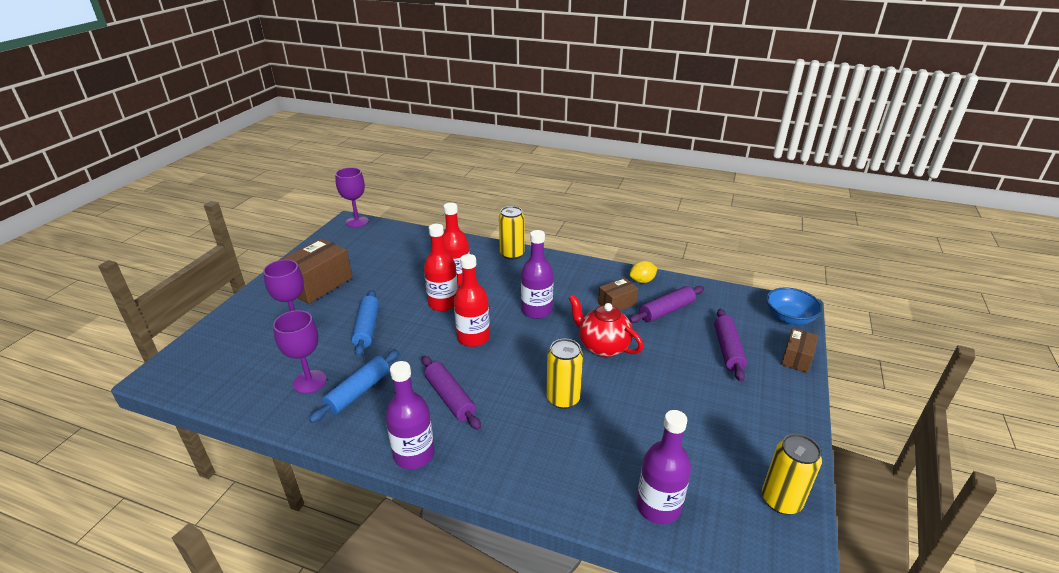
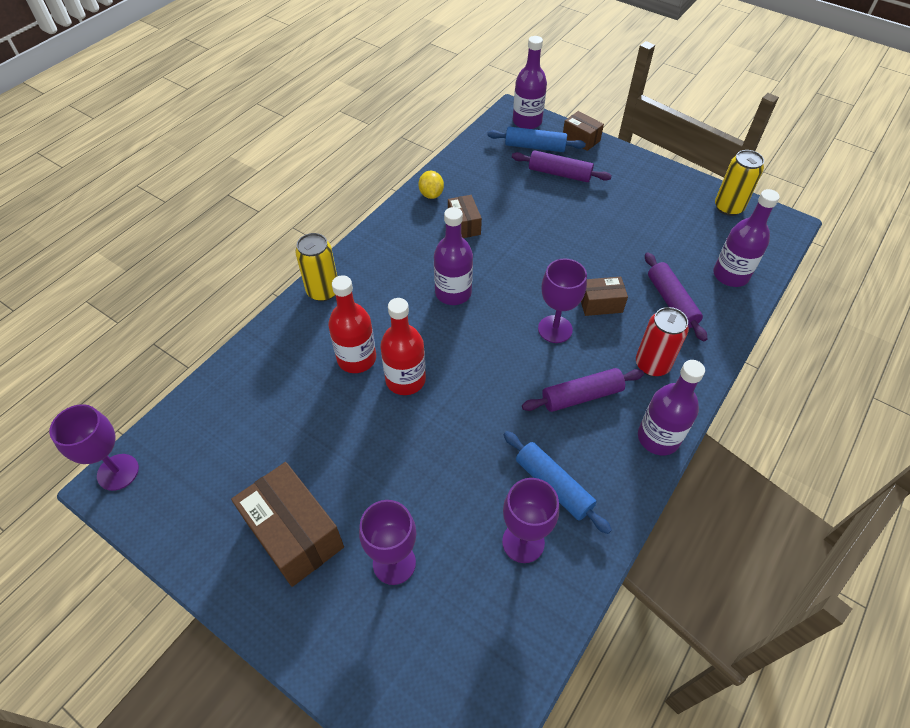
camera: 75 degrees left, 20 degrees up
(367, 328) = (430, 471): blue rolling pin -> blue rolling pin (535, 147)
(473, 338) = (485, 359): red bottle -> none
(500, 443) = (652, 364): none -> red can
(520, 372) = (555, 329): none -> purple goblet
(563, 399) = (600, 304): yellow can -> brown box
(603, 347) = (532, 255): red teapot -> none
(666, 311) = (489, 193): purple rolling pin -> purple rolling pin (671, 302)
(789, 318) = (527, 122): blue bowl -> purple bottle

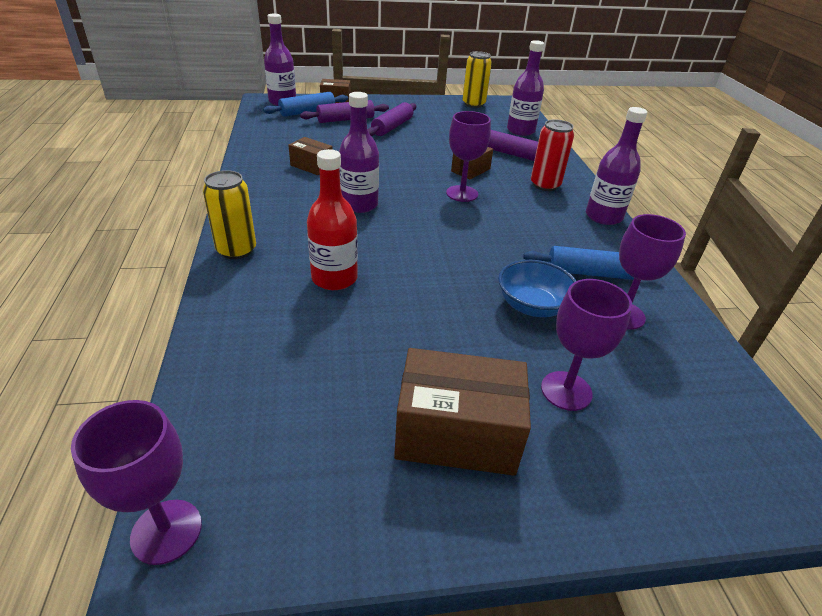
camera: 45 degrees left, 15 degrees down
(405, 380) = (397, 270): red bottle -> none
(431, 194) = (258, 159): yellow lemon -> none
(463, 481) = (532, 306): none -> blue bowl
(581, 396) = (531, 218): purple rolling pin -> purple rolling pin (392, 127)

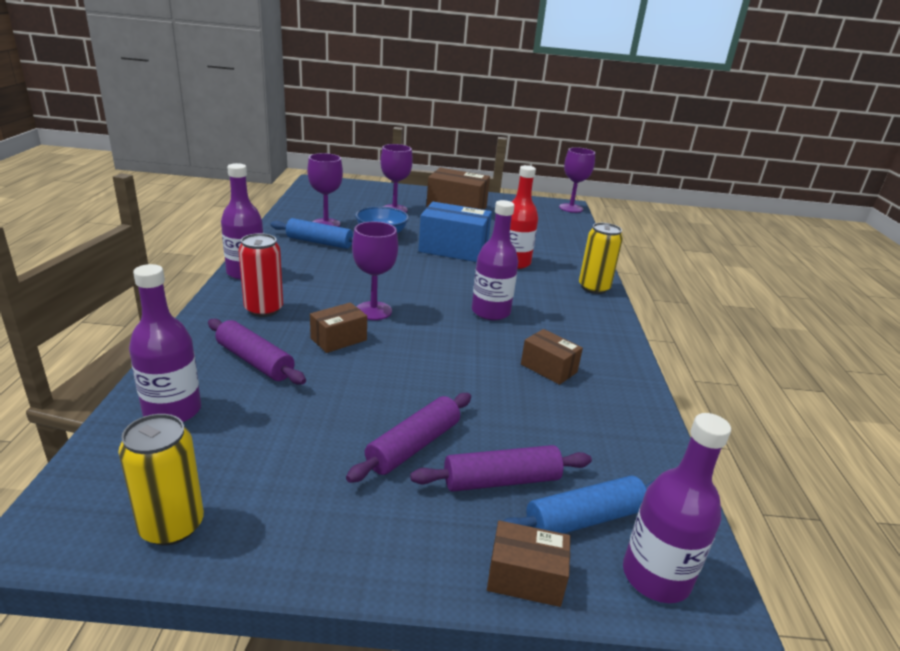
camera: 170 degrees left, 10 degrees down
(421, 292) = (453, 249): none -> blue box

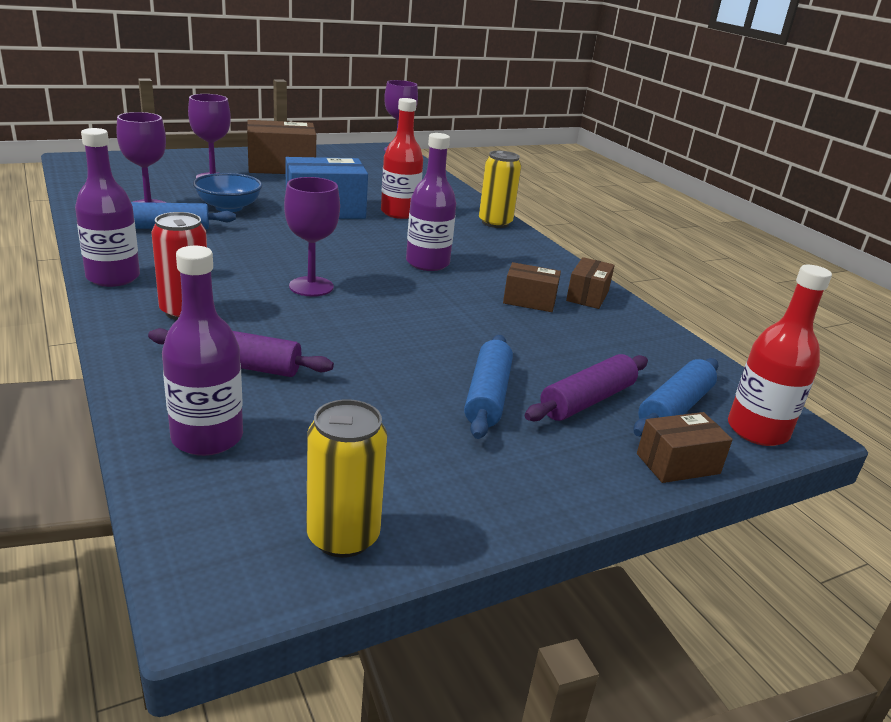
camera: 30 degrees left, 0 degrees up
(338, 339) = (307, 322): brown box -> brown box (587, 296)
(413, 446) = (487, 396): purple rolling pin -> blue rolling pin
(656, 576) = (757, 430): purple bottle -> red bottle

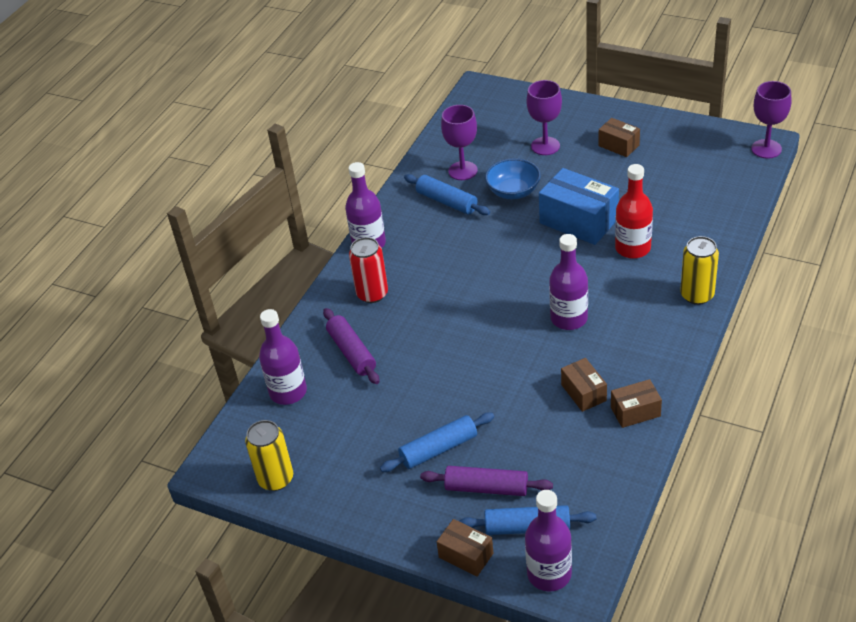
camera: 60 degrees right, 15 degrees up
(281, 167) = (619, 145): brown box -> brown box, size x0.55
(311, 286) = (462, 305): purple goblet -> none
(757, 430) = (549, 574): red bottle -> purple bottle

